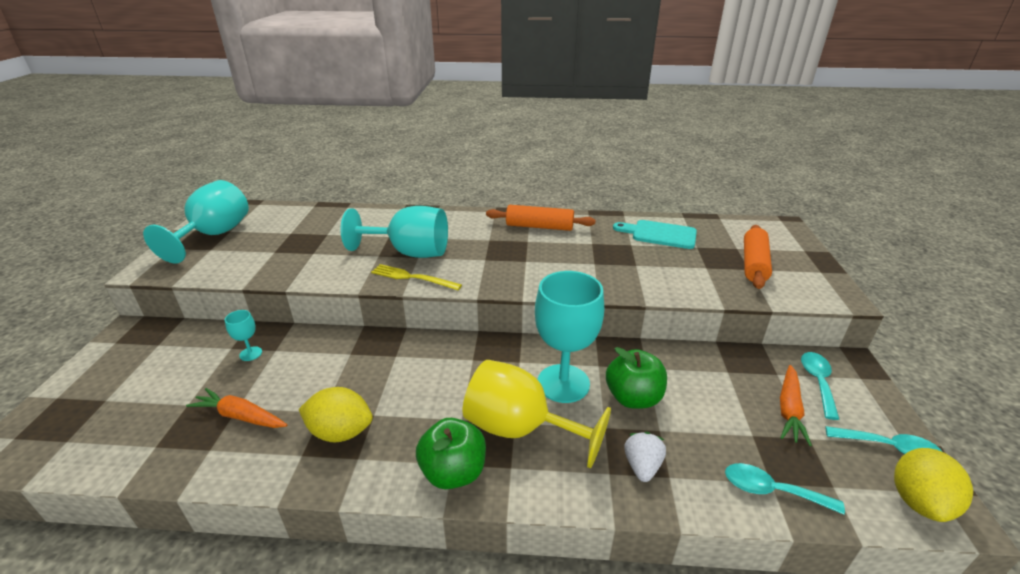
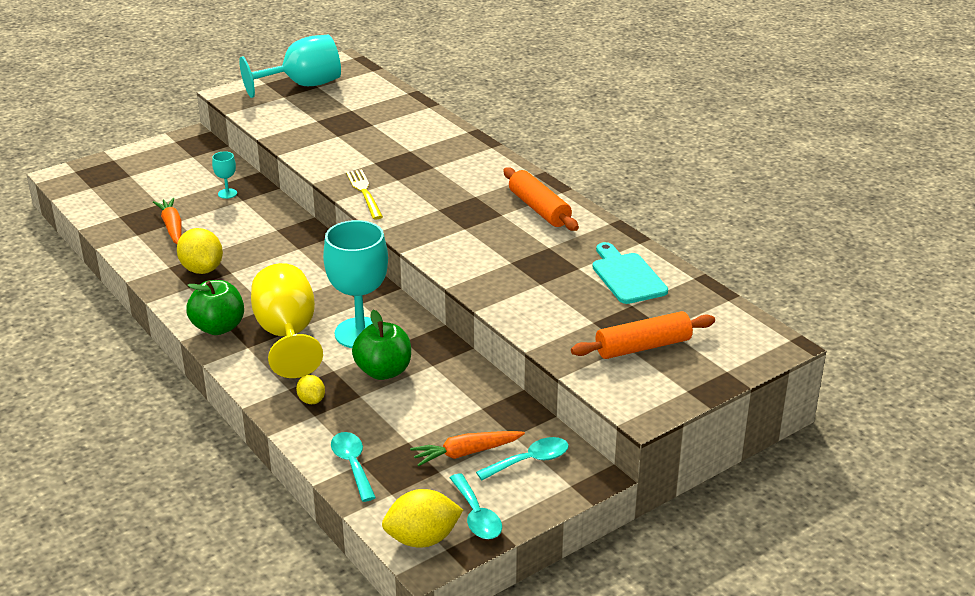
camera: 50 degrees right, 0 degrees up
(410, 252) = (398, 173): turquoise goblet -> none
(642, 466) = (311, 400): white strawberry -> yellow lemon

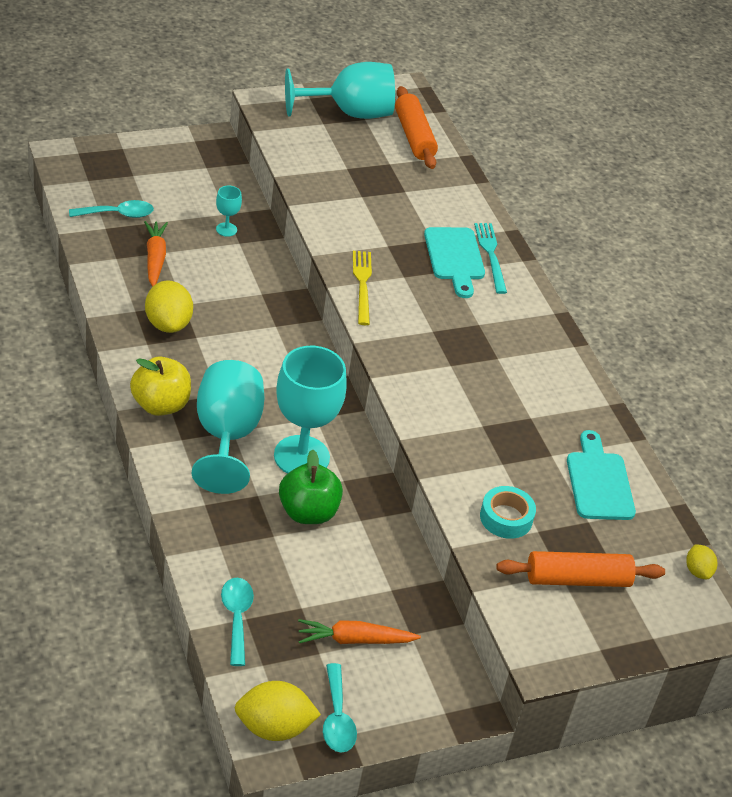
camera: 10 degrees right, 10 degrees up
(218, 327) = (160, 405): green apple -> yellow apple
(287, 335) = (226, 436): yellow goblet -> turquoise goblet
(311, 400) = (223, 526): yellow lemon -> yellow lemon (697, 571)
(434, 158) = (455, 258): none -> turquoise cutting board
(463, 149) = (491, 255): none -> turquoise fork
(530, 461) = (415, 670): turquoise spoon -> turquoise spoon (117, 214)
(539, 209) = (541, 362): orange rolling pin -> orange rolling pin (414, 136)
(561, 320) = (506, 518): none -> turquoise tape

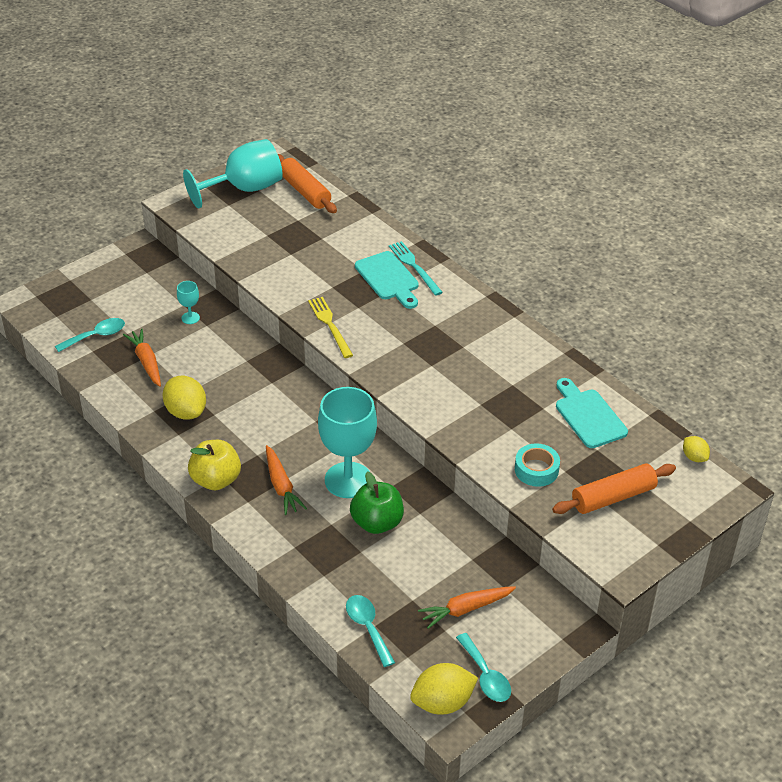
camera: 15 degrees left, 0 degrees up
(226, 436) = (281, 486): turquoise goblet -> orange carrot

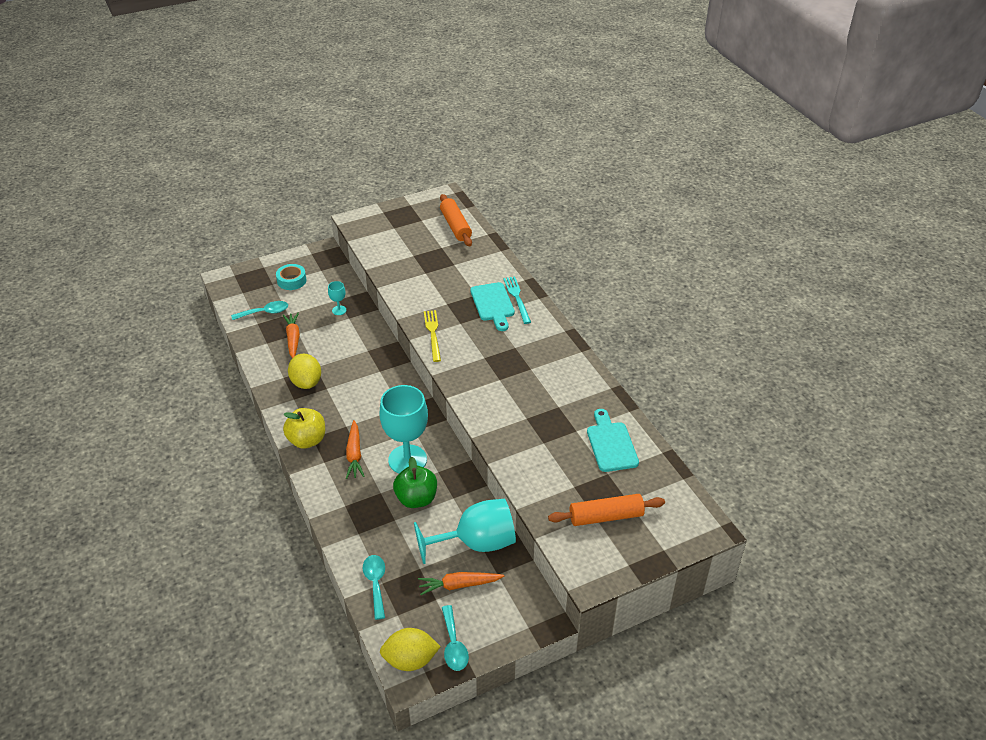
camera: 15 degrees right, 0 degrees up
(244, 189) = (411, 217): turquoise goblet -> turquoise goblet (476, 543)
(536, 470) = (551, 481): turquoise tape -> turquoise tape (291, 280)
(694, 457) = (687, 496): yellow lemon -> none

